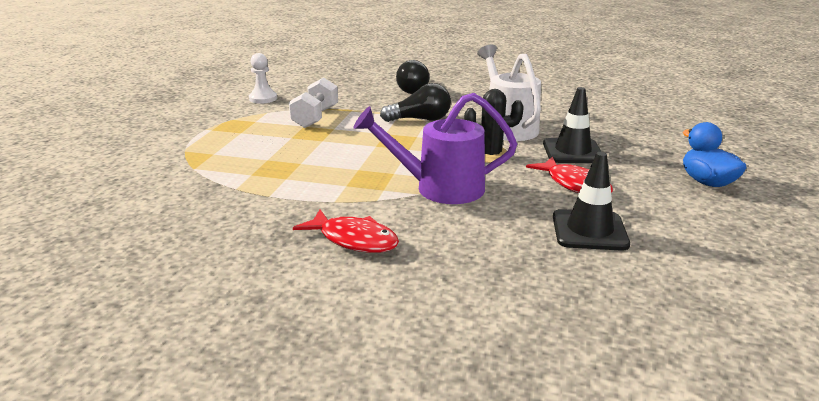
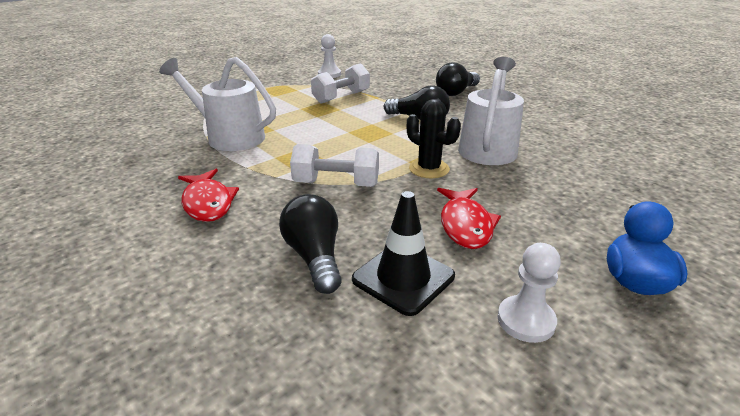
camera: 35 degrees right, 5 degrees up
(264, 182) = (228, 137): none -> white watering can
(439, 188) = (336, 184): purple watering can -> white dumbbell
(512, 242) = (314, 257): none -> black light bulb
(572, 152) = (518, 191): black traffic cone -> none
(687, 224) = (526, 320): none -> white pawn

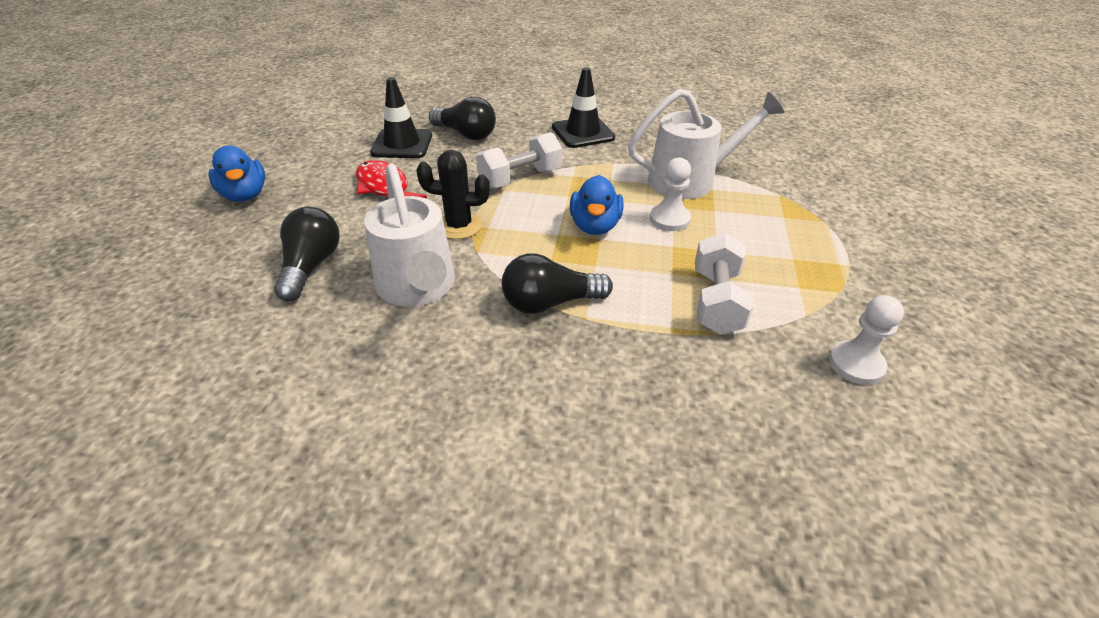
camera: 140 degrees right, 10 degrees up
(208, 203) = (583, 132): red fish -> black traffic cone
(340, 137) = (595, 226): none -> blue duck
(456, 92) = (576, 428): black light bulb -> black light bulb (311, 266)
(526, 320) = (317, 151): white pawn -> white pawn (669, 219)

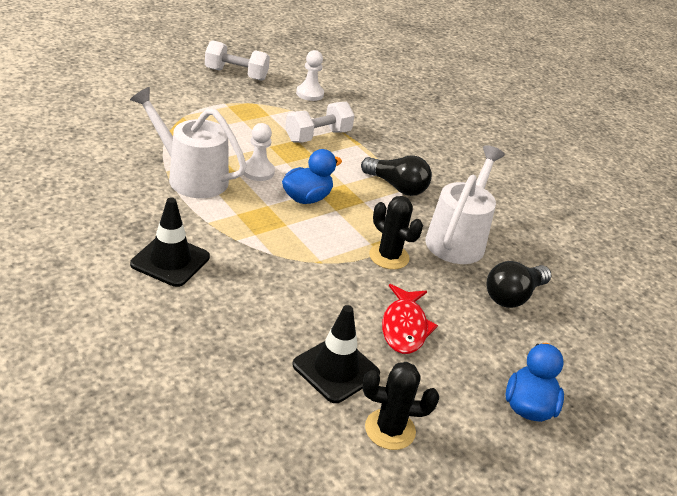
camera: 140 degrees left, 5 degrees down
(336, 139) = (390, 429): none -> black cactus
(466, 134) = (264, 336): black light bulb -> none
(520, 178) = (294, 259): white dumbbell -> white dumbbell (236, 74)

